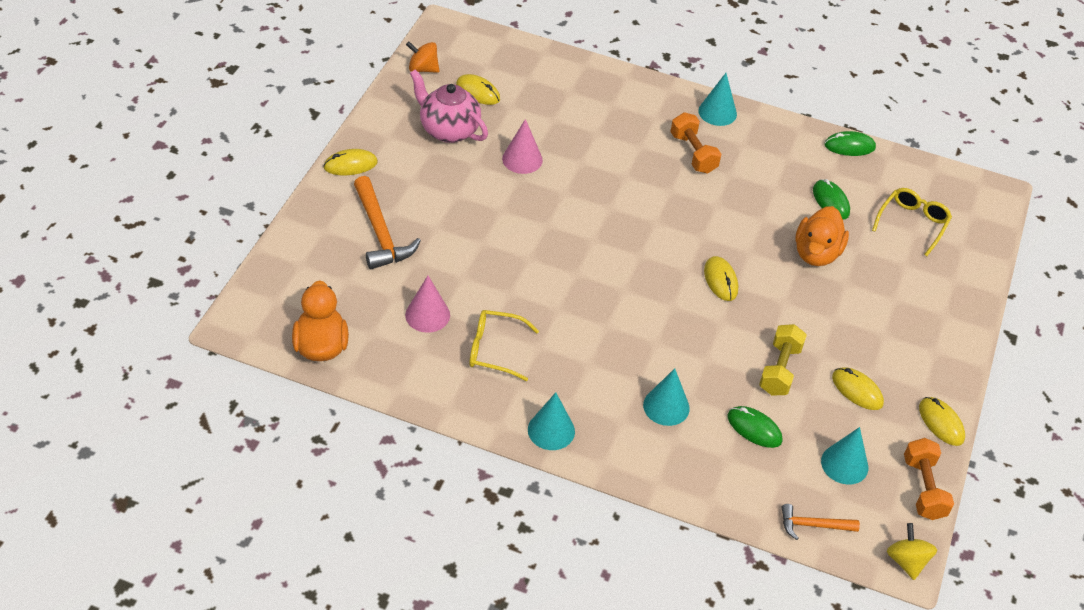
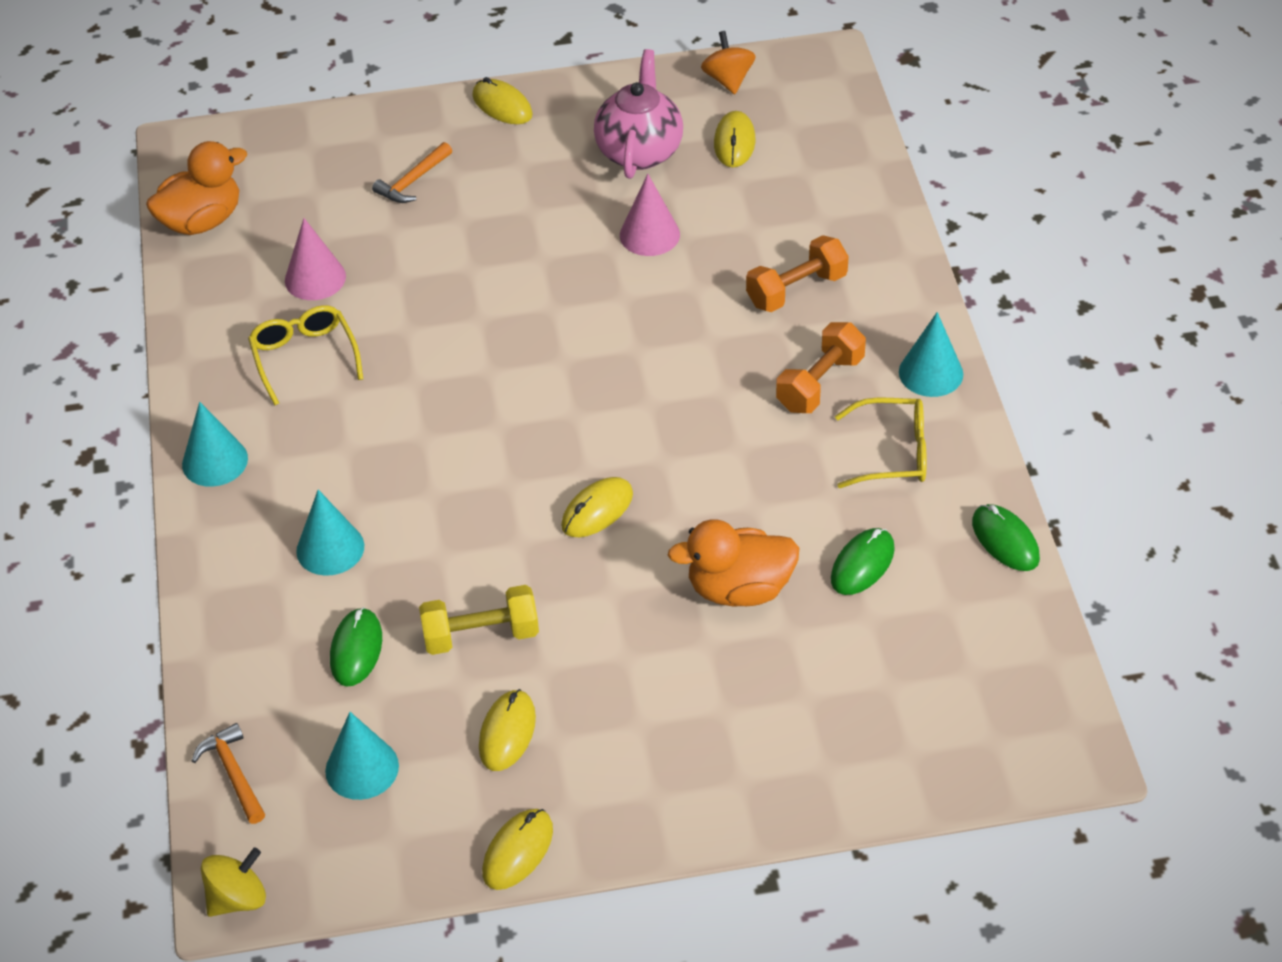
camera: 65 degrees right, 0 degrees up
(380, 233) = (413, 181): orange hammer -> orange hammer, size x0.58
(912, 223) = (904, 675): yellow glasses -> yellow glasses (893, 453)
(923, 488) = (379, 873): orange dumbbell -> orange dumbbell (796, 290)

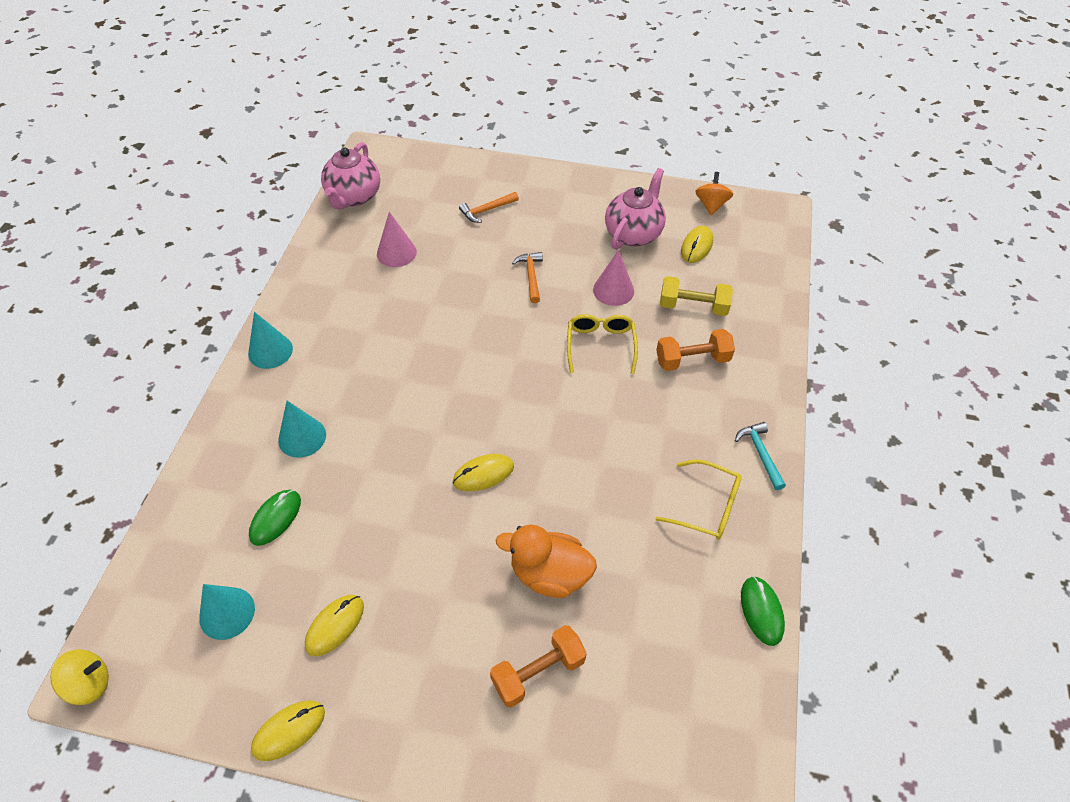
camera: 20 degrees right, 5 degrees up
(202, 221) = (354, 197): orange duck -> pink teapot
(233, 773) = (147, 581): orange hammer -> orange hammer (531, 276)
(304, 357) = (361, 301): yellow glasses -> yellow glasses (600, 345)
(481, 635) = (359, 540): yellow dumbbell -> yellow dumbbell (693, 306)
(502, 105) = (564, 180): yellow mouse -> none
(820, 383) = (678, 434): orange dumbbell -> orange dumbbell (538, 672)
(862, 564) = (646, 589): green mouse -> none
(931, 373) = (760, 453): turquoise cone -> turquoise hammer

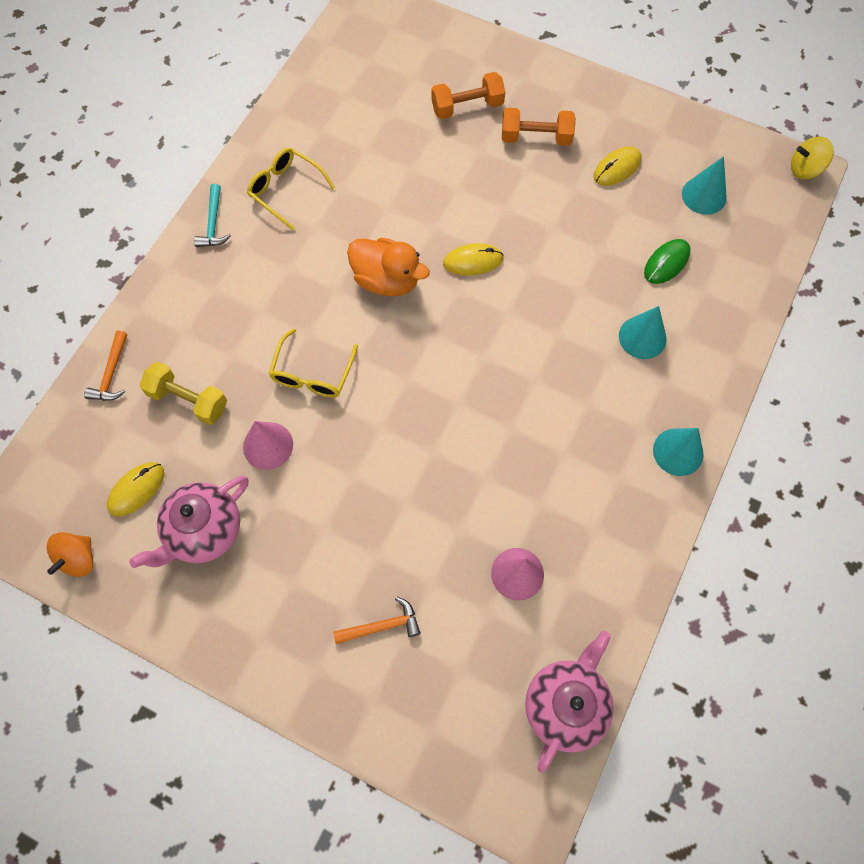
camera: 165 degrees left, 15 degrees up
(289, 731) = (652, 110): yellow mouse -> none
(531, 276) = (357, 491): orange hammer -> orange hammer (111, 374)
(549, 574) = (438, 168): orange duck -> orange duck (387, 280)
(692, 360) = (224, 333): orange dumbbell -> orange dumbbell (536, 137)
(761, 611) = (284, 108): green mouse -> none

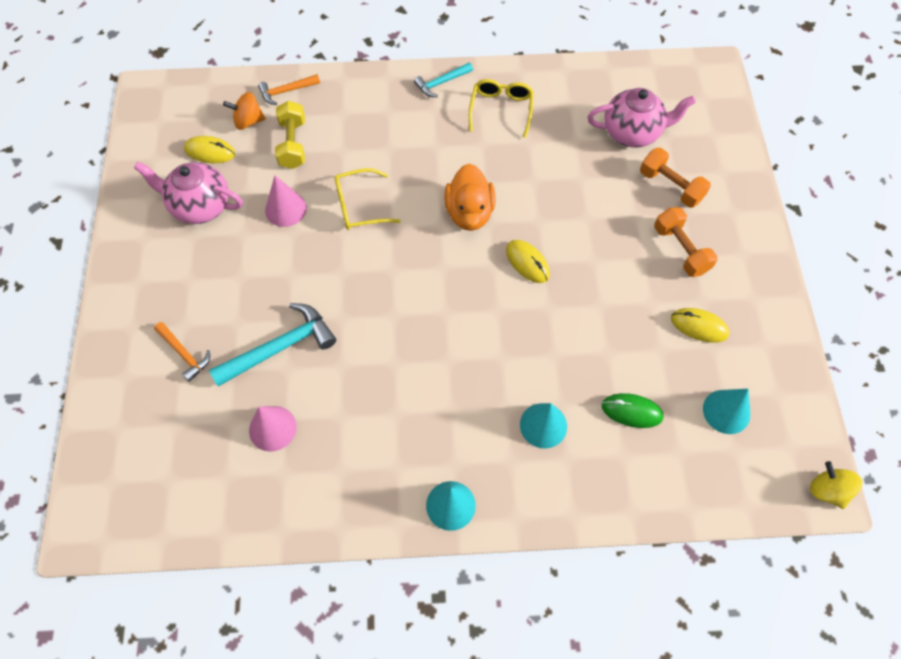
camera: 60 degrees right, 5 degrees down
(78, 558) = (145, 147): orange spinning top -> orange spinning top (248, 121)
(431, 525) = (280, 347): none -> turquoise hammer
(565, 704) = (181, 516): pink teapot -> pink teapot (632, 133)

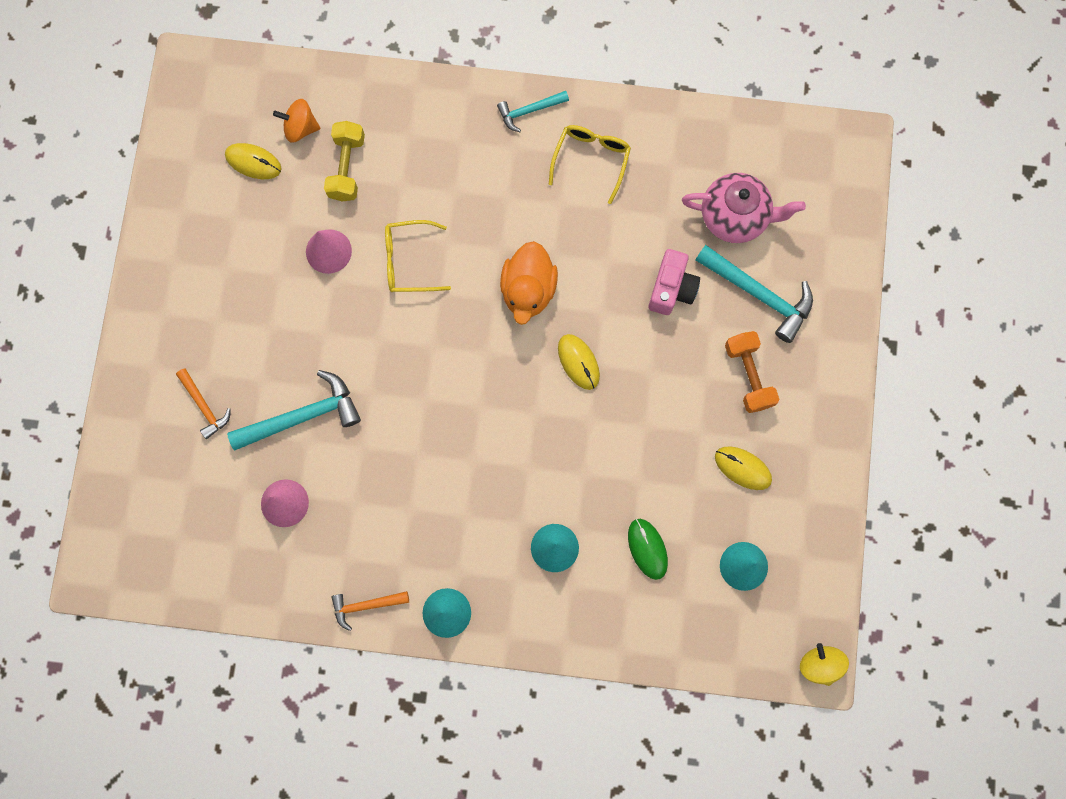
camera: 10 degrees right, 15 degrees up
(200, 206) = (236, 232): pink teapot -> none
(286, 91) = (348, 93): orange hammer -> orange hammer (366, 605)
(594, 193) = (671, 289): none -> pink camera
(632, 411) = (647, 549): green mouse -> green mouse turned 45 degrees clockwise
(670, 186) = (759, 294): orange dumbbell -> turquoise hammer

